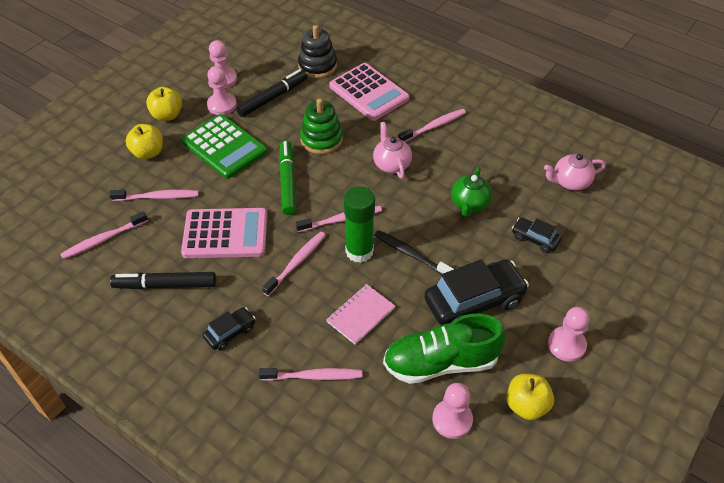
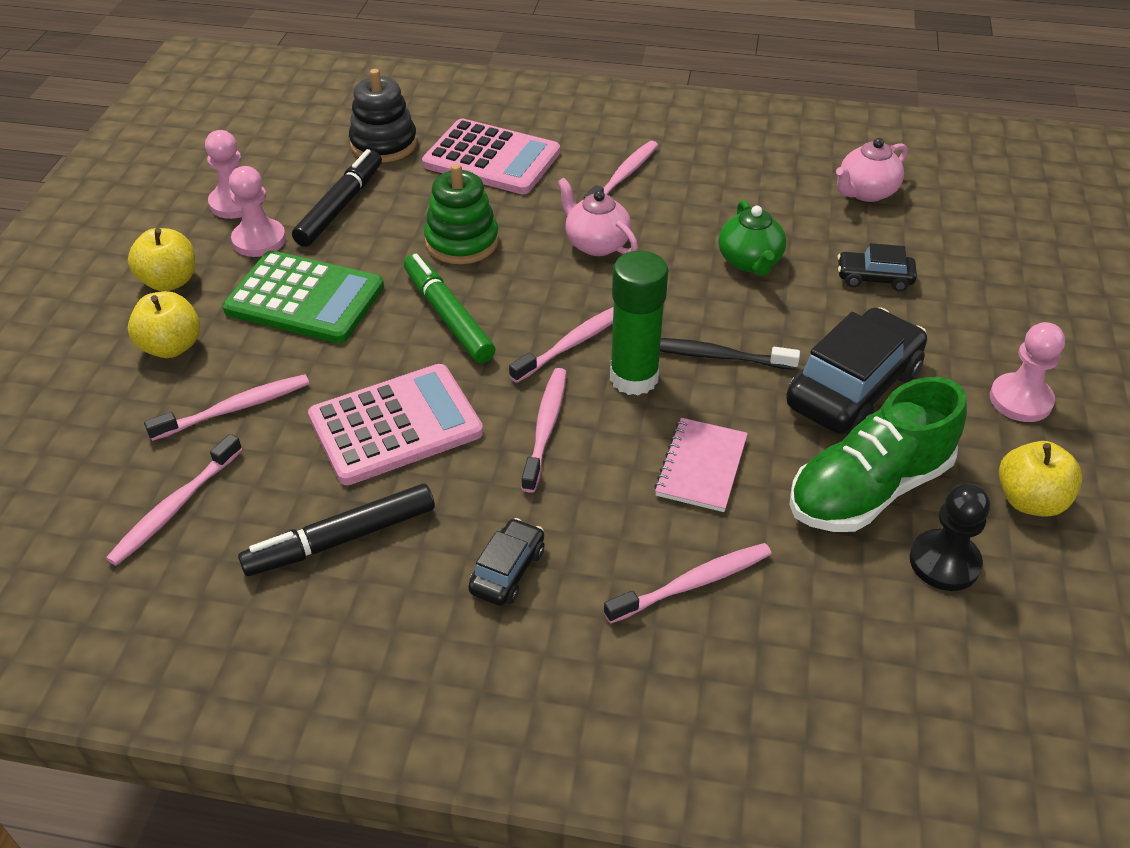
camera: 25 degrees left, 5 degrees down
(452, 420) = (944, 562): pink pawn -> black pawn

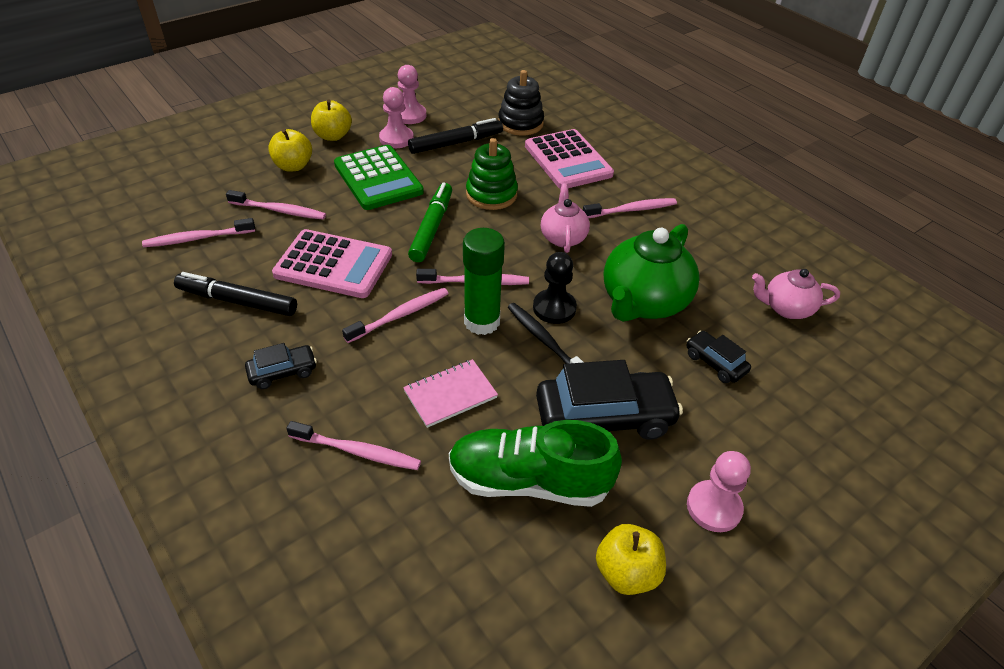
camera: 40 degrees right, 0 degrees up
(750, 262) = (643, 302): green teapot -> green teapot, size x1.74
(944, 562) = (514, 561): black pawn -> black pawn (554, 308)

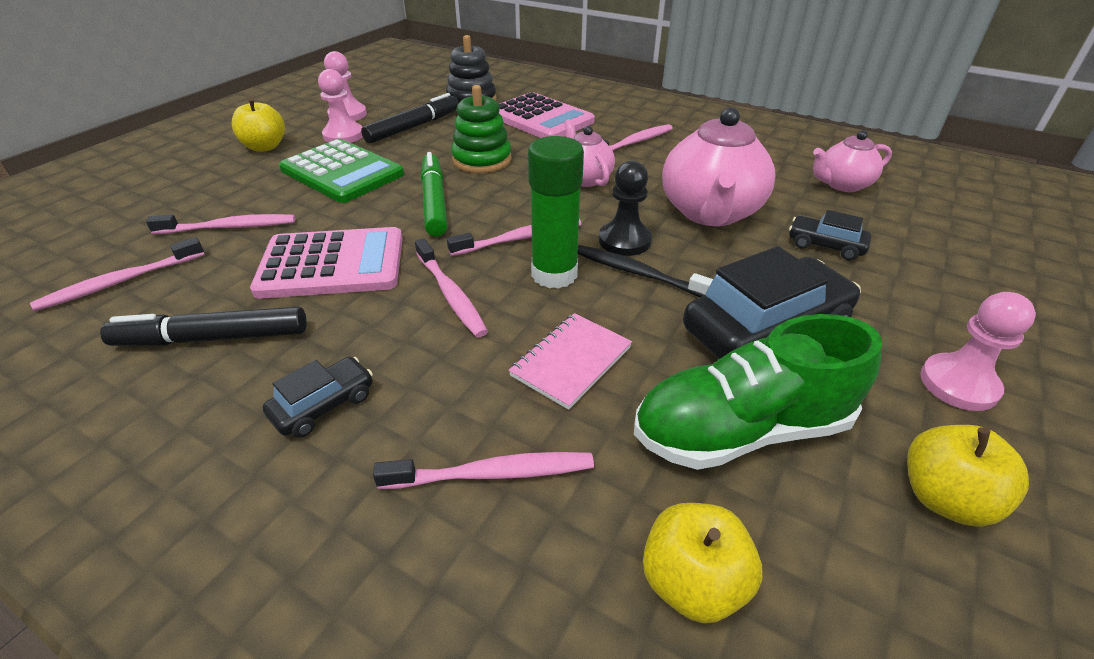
camera: 20 degrees left, 5 degrees down
(293, 166) = (227, 182): yellow apple -> yellow apple (692, 582)
(400, 315) = (451, 294): pink toothbrush -> pink toothbrush turned 120 degrees clockwise
(643, 302) = (710, 212): green teapot -> pink teapot

